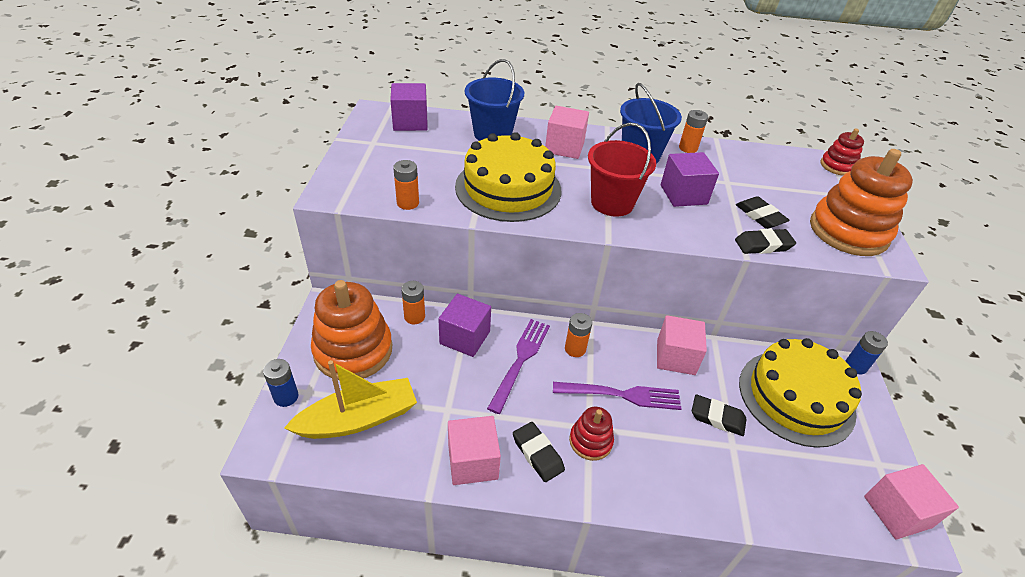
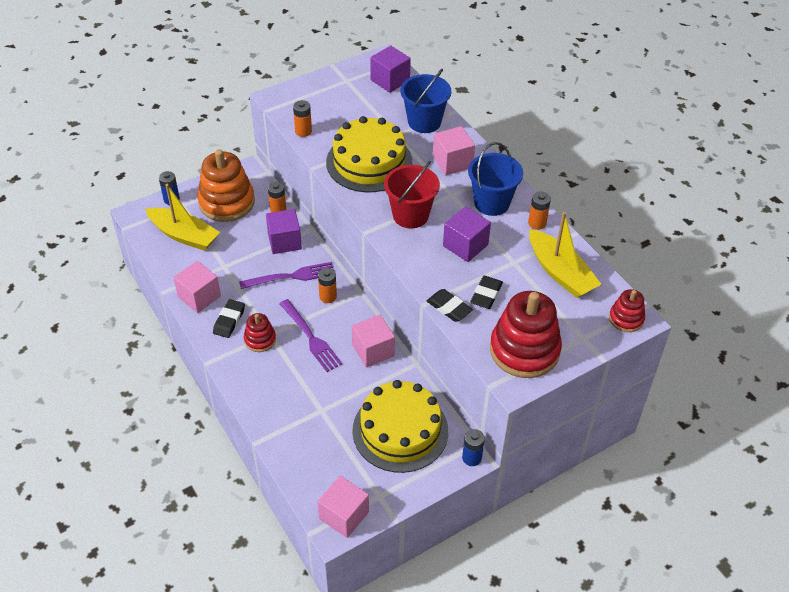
camera: 55 degrees right, 5 degrees up
(717, 418) = (338, 393): black eraser -> none
(759, 167) = (560, 273): none -> yellow boat
(848, 231) = (524, 350): orange stacking toy -> red stacking toy

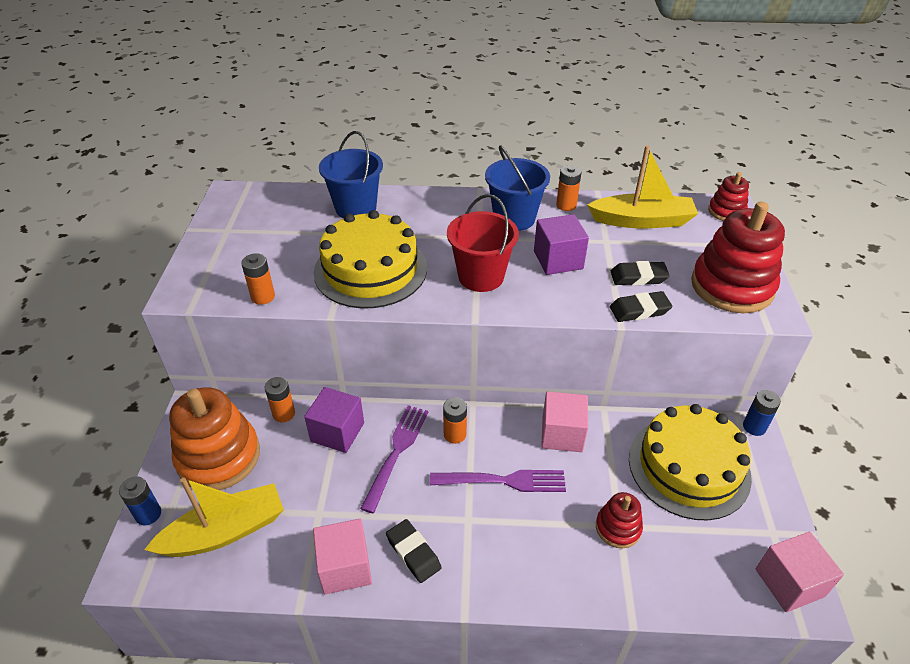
camera: 55 degrees left, 5 degrees down
(260, 339) = (469, 534): red stacking toy -> red stacking toy (618, 528)
(390, 80) = (267, 202): purple cube -> none
(452, 162) = (433, 216): pink cube -> none
(486, 295) = (638, 277): black eraser -> black eraser turned 60 degrees counterclockwise

